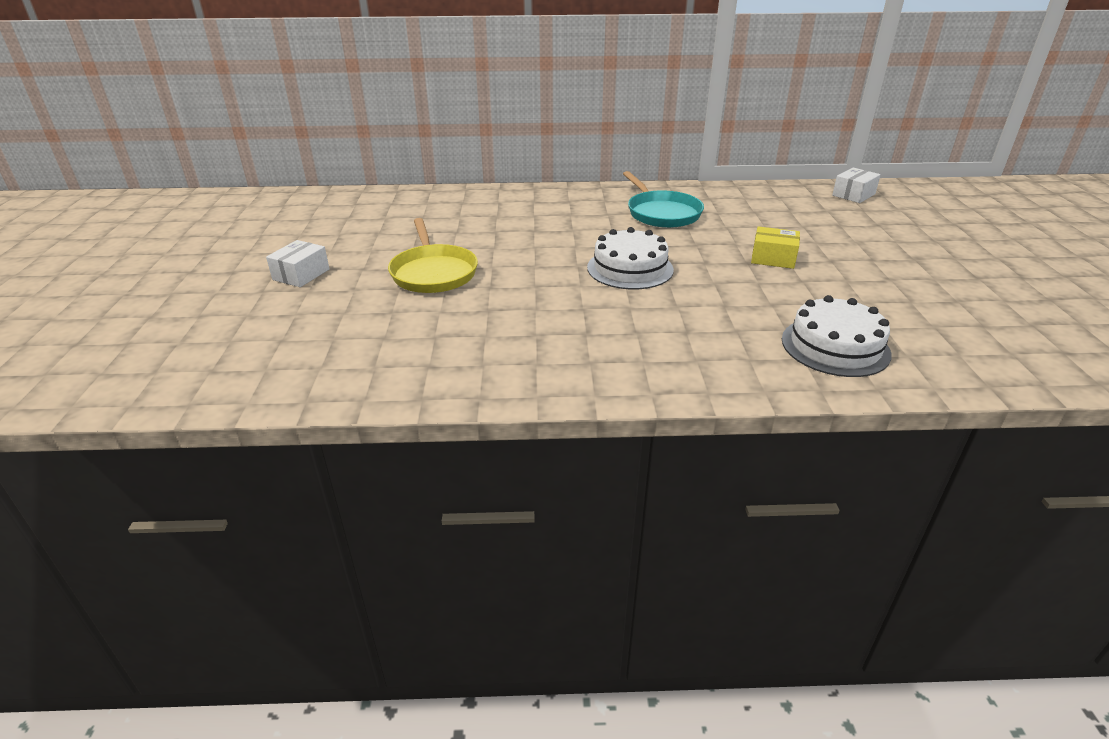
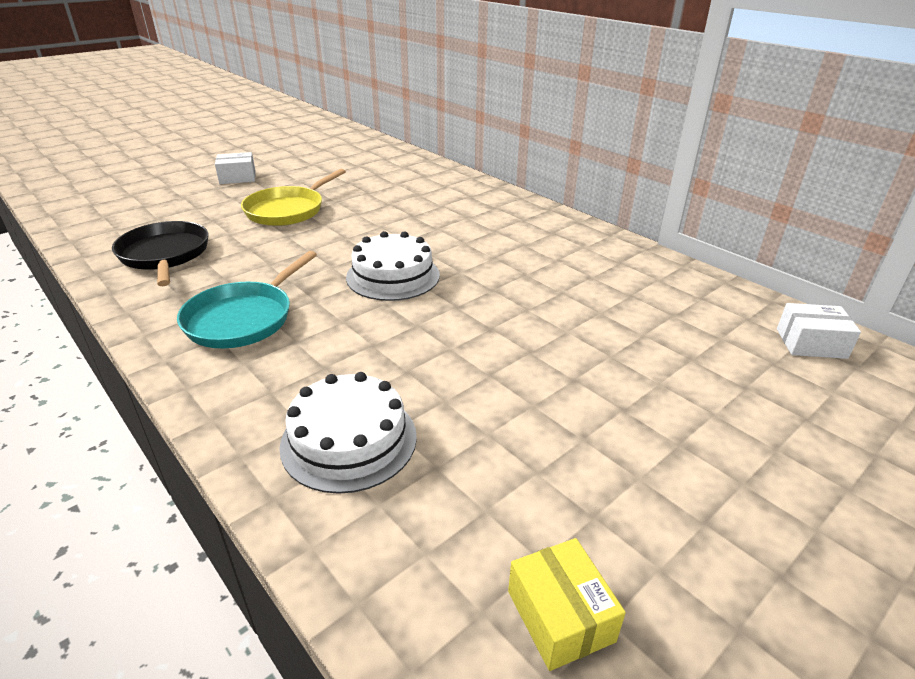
camera: 50 degrees right, 0 degrees up
(437, 353) = (165, 255): none -> black pan
(662, 213) = (539, 252): turquoise pan -> turquoise pan (243, 318)
(773, 258) = (523, 340): yellow box -> yellow box (560, 616)

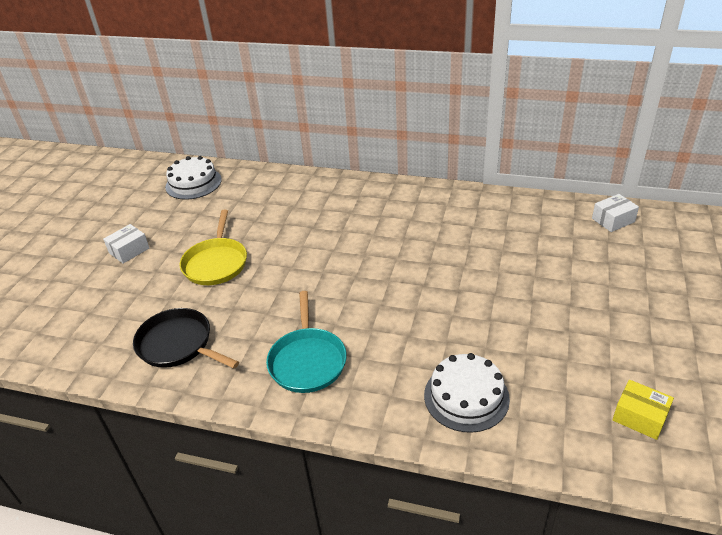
camera: 30 degrees left, 5 degrees up
(393, 276) = (360, 282): white cake -> white cake (193, 183)

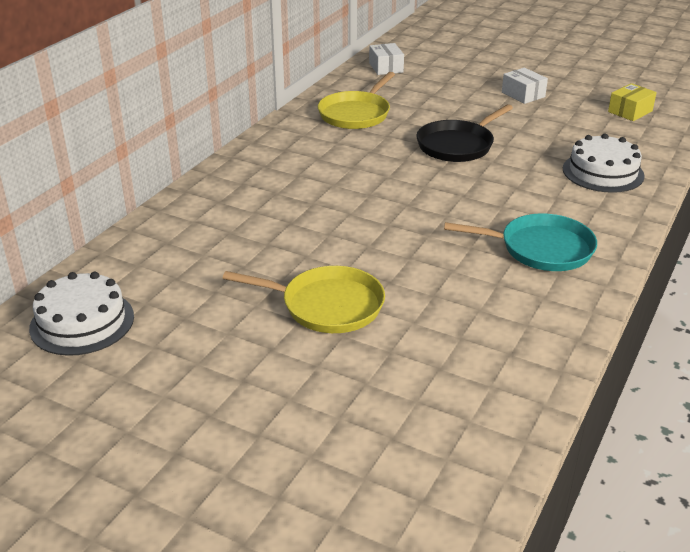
camera: 80 degrees left, 5 degrees down
(129, 250) = (242, 396): white box -> white box (523, 94)
(178, 344) = (490, 343): black pan -> black pan (457, 145)
(499, 222) = (356, 114): none -> yellow pan

